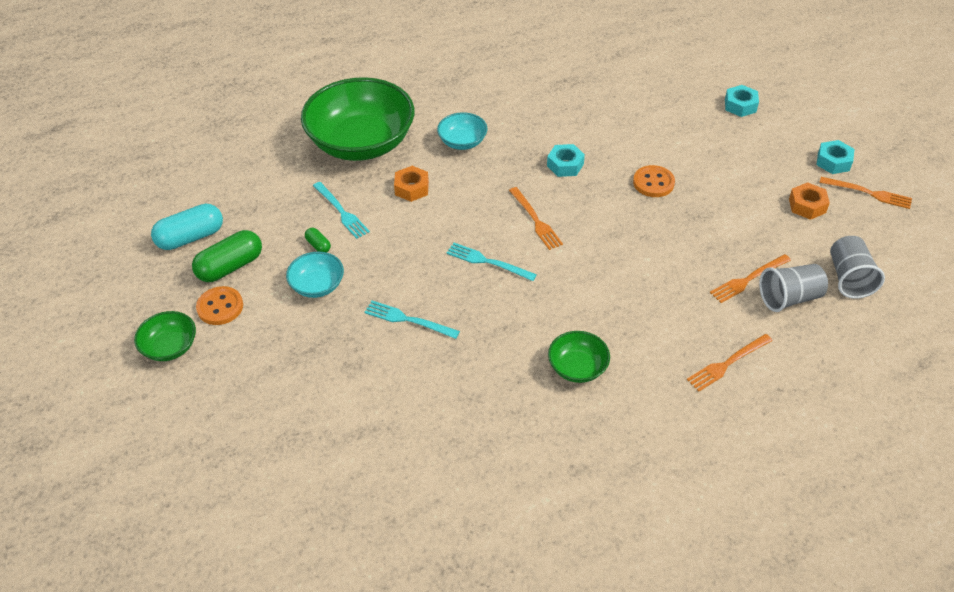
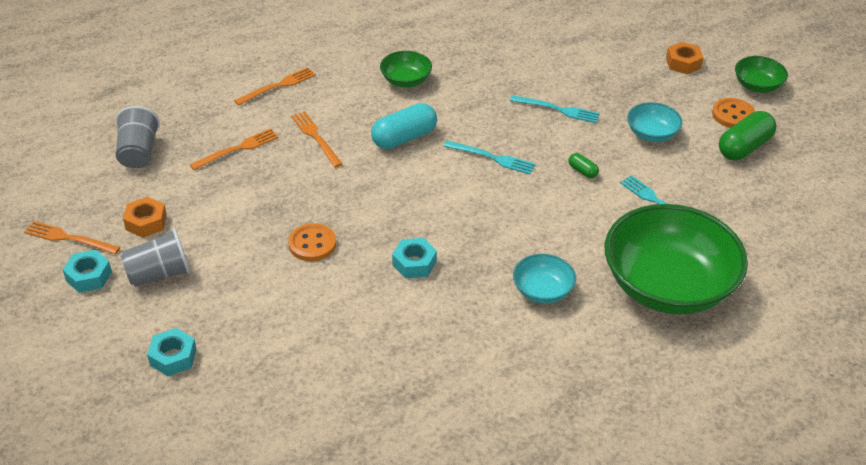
camera: 175 degrees right, 5 degrees down
(191, 237) = (802, 173): turquoise capsule -> turquoise capsule (404, 138)
(318, 245) = (667, 169): green capsule -> green capsule (582, 171)
(411, 188) = (589, 230): orange nut -> orange nut (683, 63)
(535, 220) = (447, 199): orange fork -> orange fork (316, 137)
(789, 298) = (204, 135): grey cup -> grey cup (159, 274)

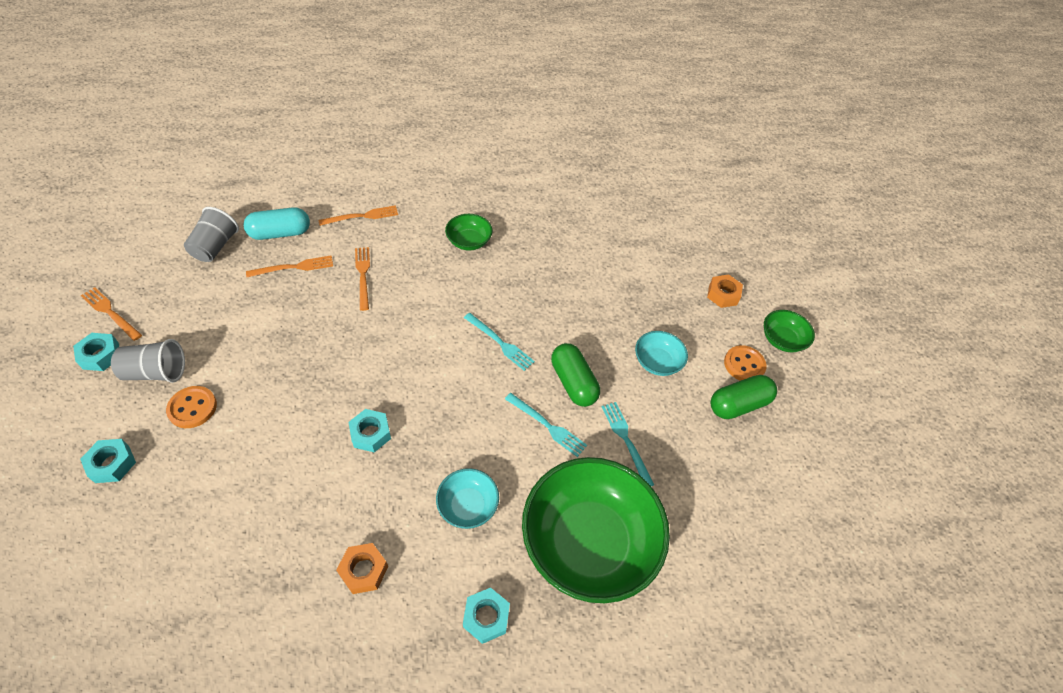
camera: 15 degrees right, 10 degrees up
(146, 222) = (179, 316): orange nut -> orange nut (364, 570)
(312, 244) = (297, 383): orange button -> orange button (192, 408)
(404, 138) = (435, 298): turquoise capsule -> turquoise capsule (280, 233)
(557, 109) = (584, 309): turquoise fork -> turquoise fork (547, 425)
(582, 171) = (573, 382): green capsule -> green capsule, size x2.10
(610, 364) = (486, 617): none -> turquoise nut

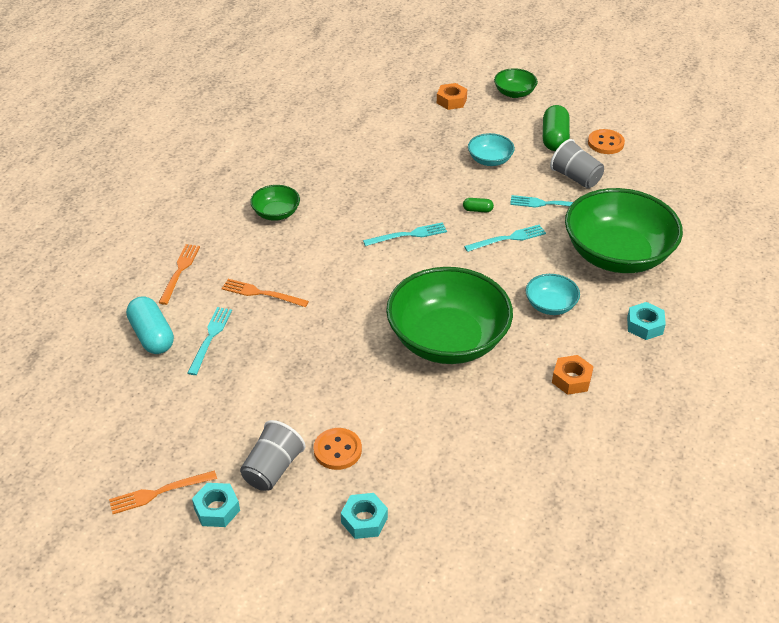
camera: 55 degrees left, 10 degrees down
(215, 247) = (129, 390): grey cup -> grey cup (576, 178)
(280, 233) = (152, 336): turquoise capsule -> turquoise capsule turned 45 degrees counterclockwise
(293, 267) = (210, 338): orange fork -> turquoise fork
(371, 434) = (447, 340): turquoise nut -> green bowl
(573, 382) = (477, 210): green capsule -> green capsule, size x0.48
(744, 365) = (523, 120): orange button -> orange button (605, 143)

